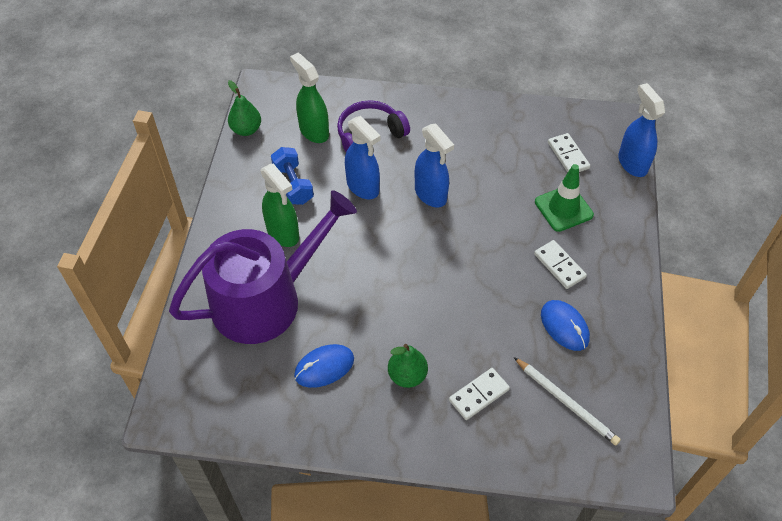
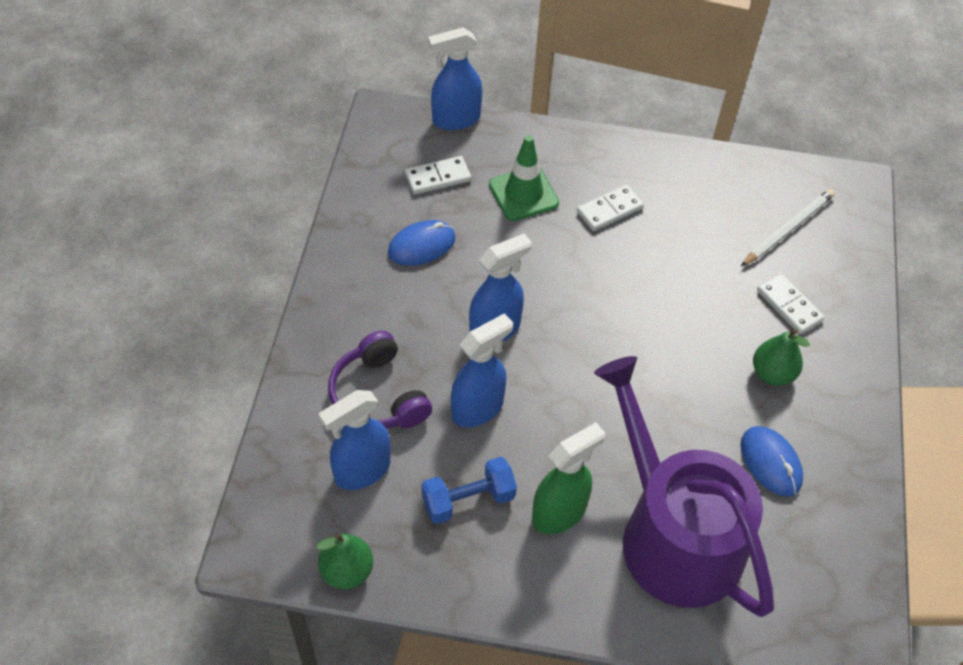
camera: 90 degrees left, 0 degrees up
(314, 131) = (362, 471): green spray bottle -> blue spray bottle
(564, 326) = (693, 217): blue mouse -> blue mouse (421, 245)

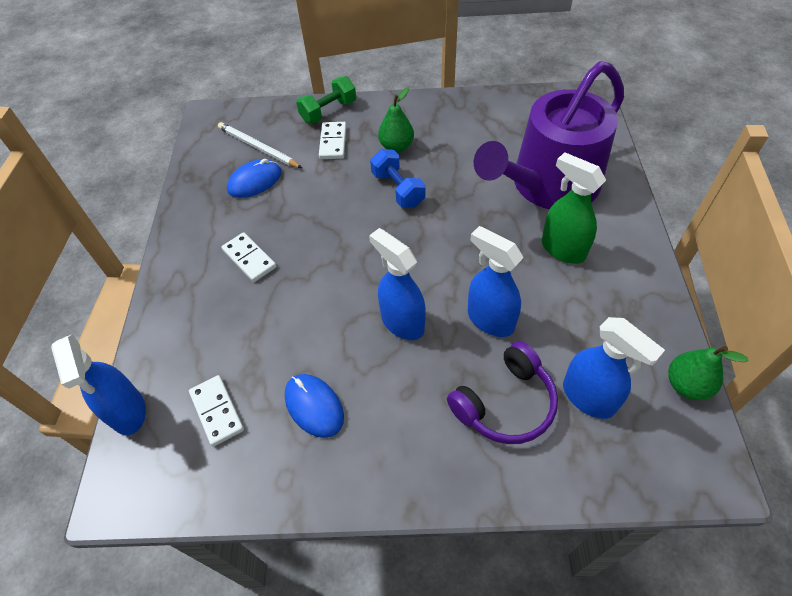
camera: 95 degrees left, 0 degrees up
(468, 500) = (579, 310): blue dumbbell -> blue dumbbell (398, 189)
(523, 194) = (235, 328): green traffic cone -> none
(770, 462) = (471, 142): blue mouse -> blue mouse (255, 181)
(789, 305) = (333, 142): white domino -> white domino turned 45 degrees counterclockwise
(854, 308) = (328, 111): none -> green dumbbell

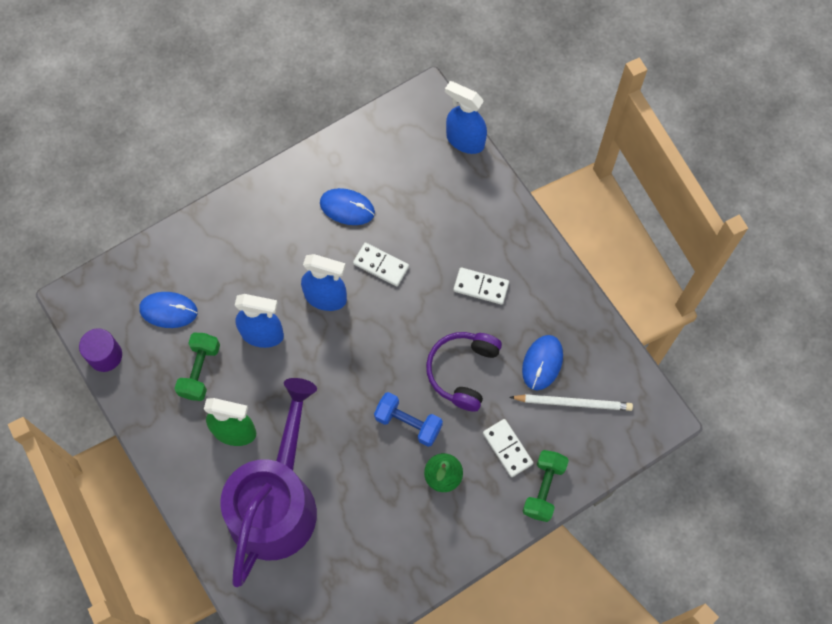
camera: 145 degrees right, 15 degrees up
(217, 411) = (407, 171): white domino -> white domino (381, 265)
(505, 404) = (222, 276): purple headphones -> purple headphones (462, 371)
(576, 317) = (200, 371): none -> green dumbbell
(589, 397) = (168, 310): blue spray bottle -> blue mouse
(686, 385) = (105, 355): green pear -> purple cylinder

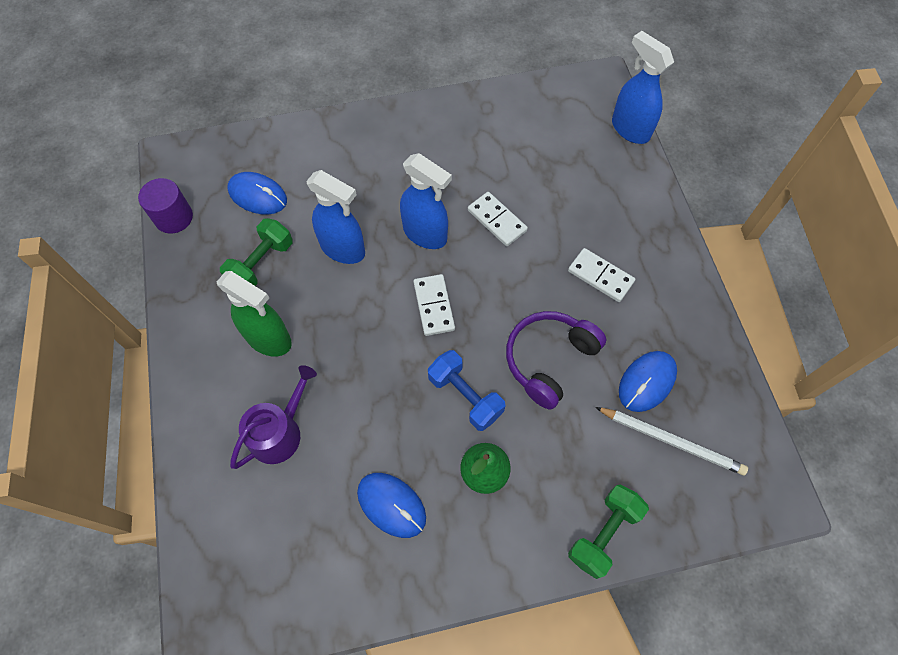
camera: 20 degrees right, 5 degrees down
(276, 501) = (280, 432): purple watering can -> purple watering can, size x0.47
(347, 208) = (482, 155): blue mouse -> blue mouse (391, 505)
(507, 448) = (574, 467): white domino -> white domino (434, 306)

